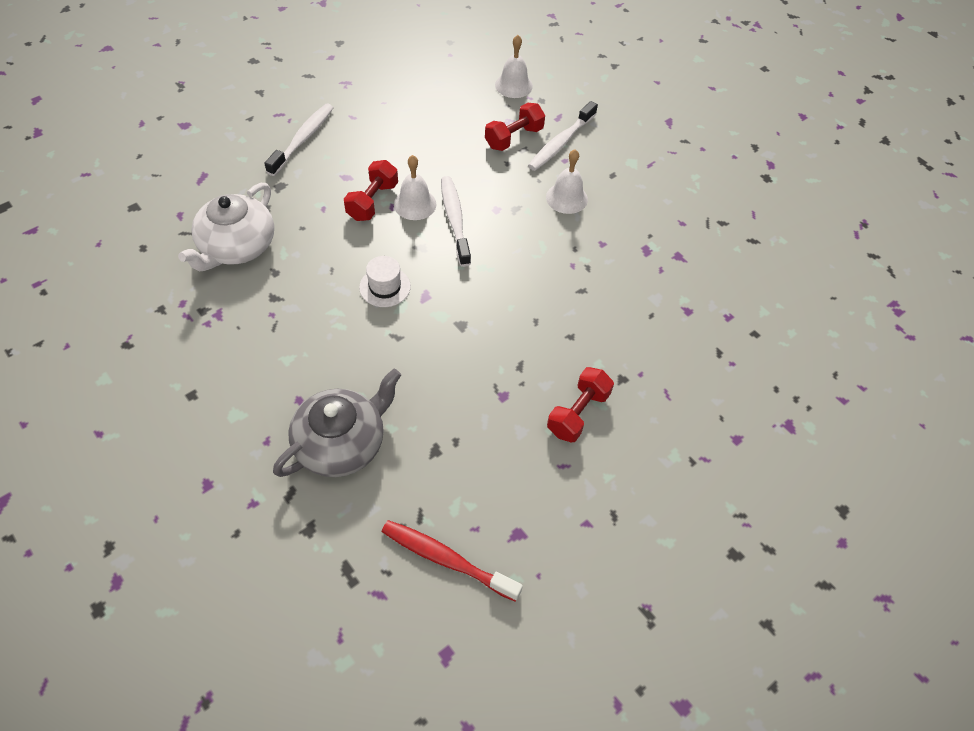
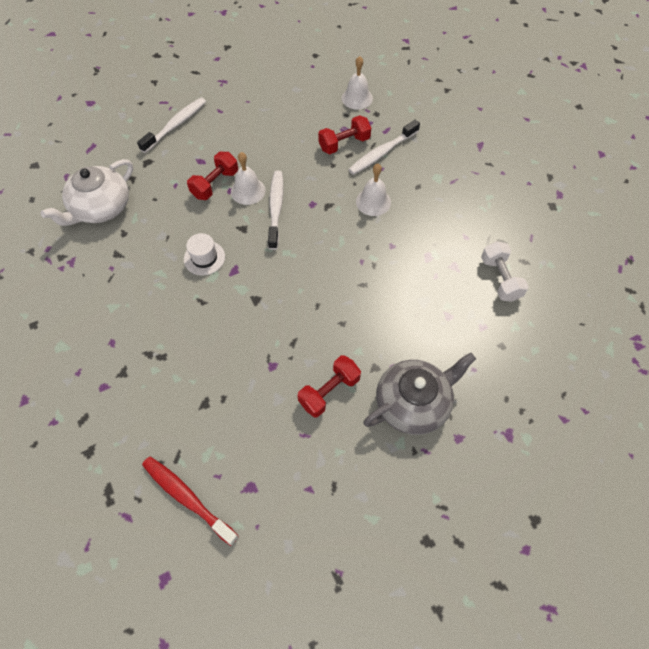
camera: 15 degrees right, 5 degrees up
(342, 443) = (134, 384): grey teapot -> grey teapot (413, 403)
(732, 263) = (500, 279): none -> white dumbbell

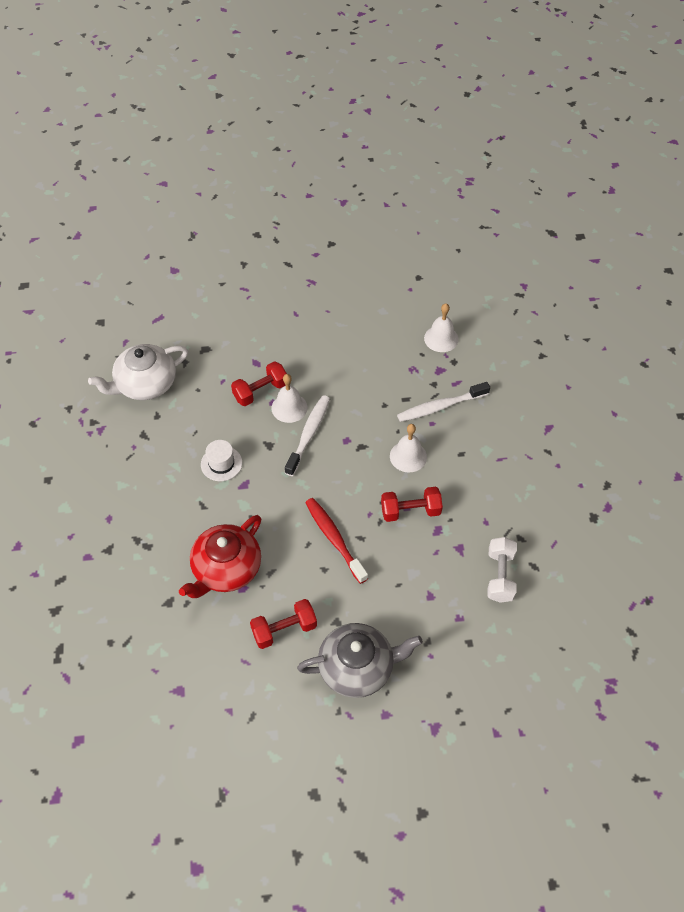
camera: 20 degrees right, 5 degrees down
(176, 125) = (247, 317): white toothbrush -> none
(187, 497) = (122, 680): red toothbrush -> red toothbrush (334, 538)
(249, 353) = (226, 569): none -> red teapot
(344, 144) = (405, 385): red dumbbell -> red dumbbell (410, 511)

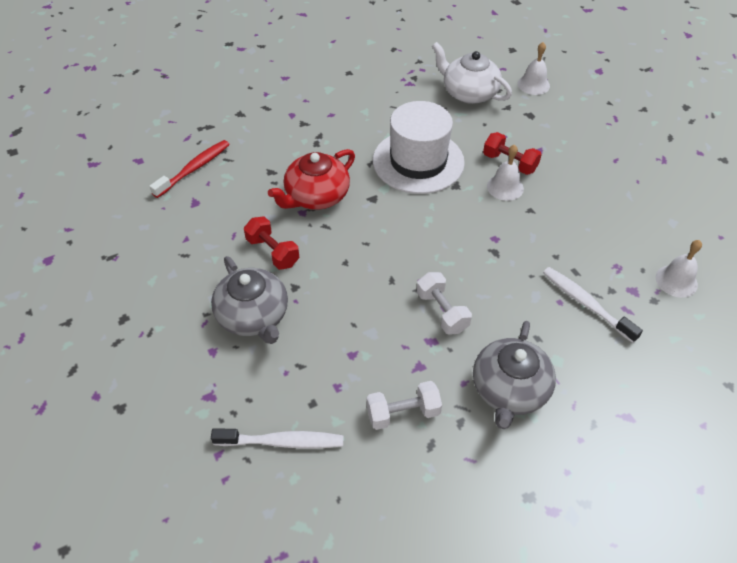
camera: 70 degrees right, 5 degrees down
(221, 463) = (418, 161): white hat -> white hat, size x2.32
(226, 569) = (316, 196): red teapot -> red teapot turned 60 degrees counterclockwise
(309, 434) = (484, 209): white toothbrush -> white toothbrush (283, 442)
(334, 538) = (381, 260): red toothbrush -> red toothbrush (194, 168)
(408, 456) = (506, 292): white bell -> white bell (533, 84)
(410, 511) = (442, 312): red dumbbell -> white dumbbell
(502, 493) = (509, 390): none -> grey teapot

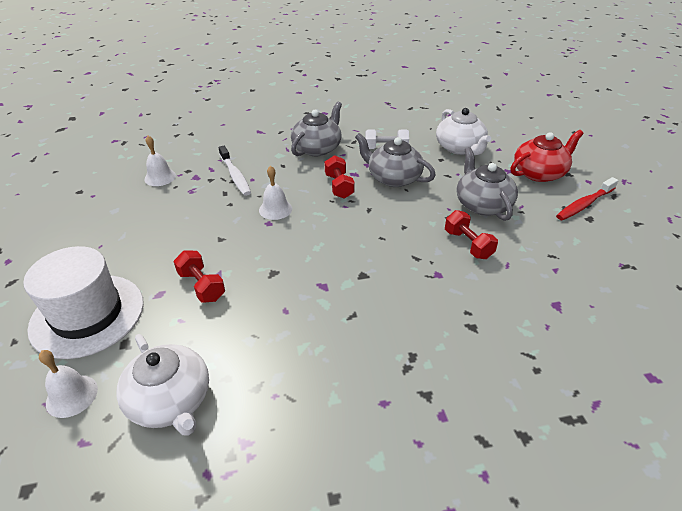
camera: 165 degrees left, 10 degrees down
(194, 168) = (570, 349): red toothbrush -> red toothbrush (584, 204)
(283, 442) = (460, 148): white toothbrush -> white teapot
(316, 196) = (421, 288): red teapot -> red teapot (539, 173)
(375, 343) = (393, 178): none -> grey teapot
(418, 161) = (297, 306): white hat -> white hat (87, 315)
(442, 312) = (339, 186): white dumbbell -> red dumbbell
(505, 187) = (226, 262): white bell -> white bell (275, 209)

